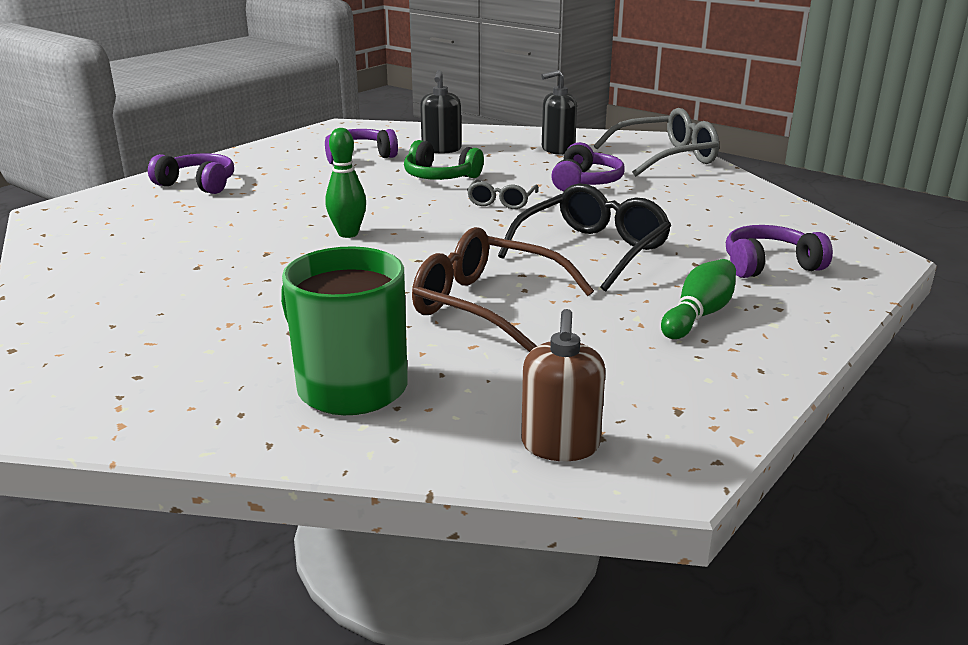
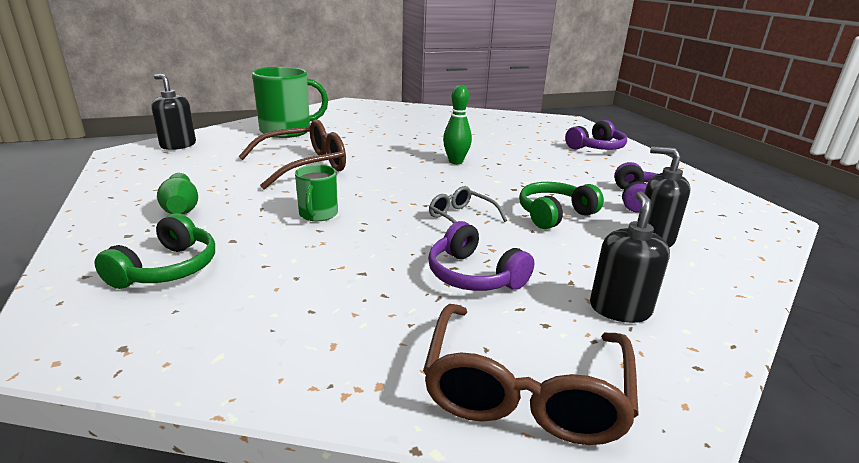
camera: 120 degrees right, 0 degrees up
(560, 445) = (178, 145): brown soap dispenser -> black soap dispenser
(592, 251) = (318, 214): black glasses -> green mug
(665, 157) = (524, 390): grey glasses -> brown glasses
(769, 265) = (167, 268): purple headphones -> green headphones

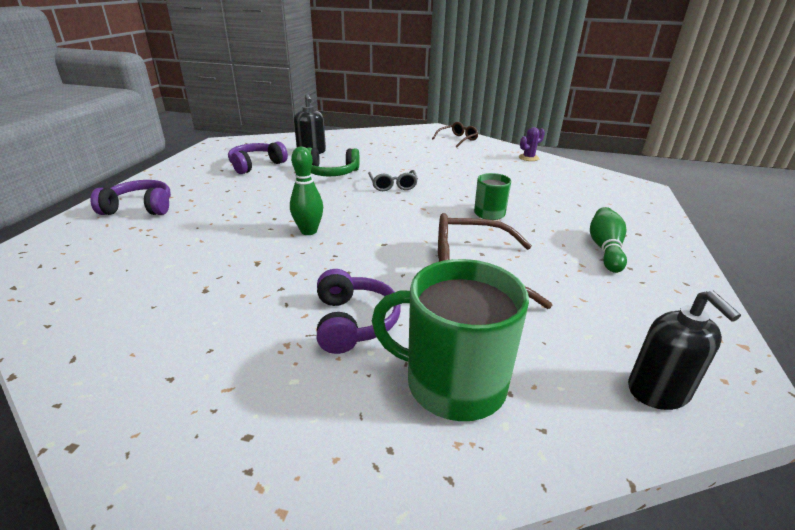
camera: 145 degrees left, 5 degrees up
(167, 268) = (597, 204): green headphones -> none
(307, 370) = (528, 158): none -> purple cactus
(474, 275) = (430, 163): purple headphones -> purple headphones (354, 322)
(524, 390) = (457, 139): brown glasses -> brown glasses, size x0.54
(619, 309) = (388, 142): black soap dispenser -> none

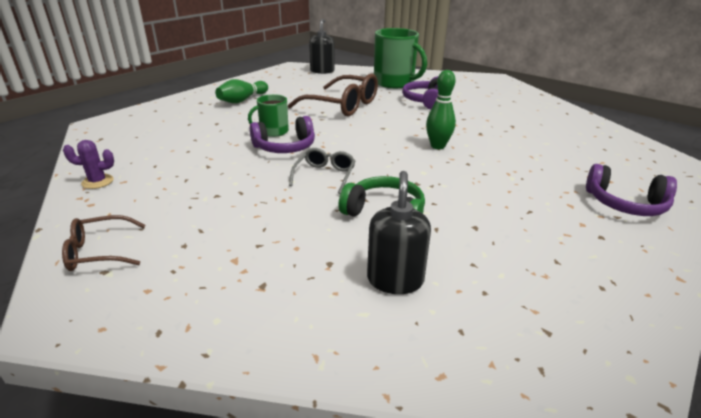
camera: 155 degrees left, 0 degrees up
(256, 165) = (499, 260): purple headphones -> purple headphones (285, 147)

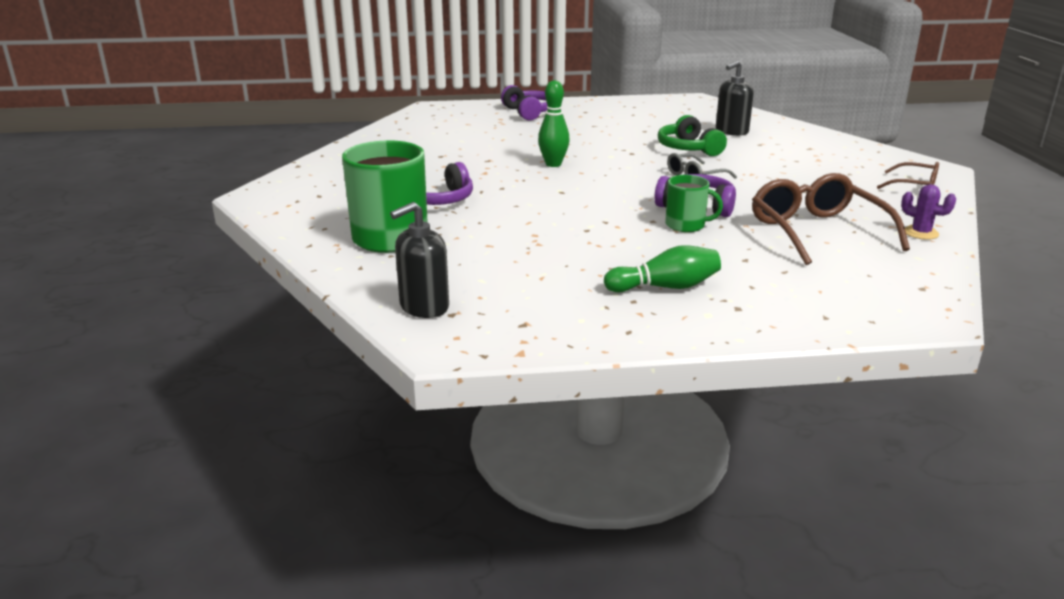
camera: 135 degrees left, 5 degrees down
(342, 105) = (545, 229): brown glasses -> brown glasses (817, 232)

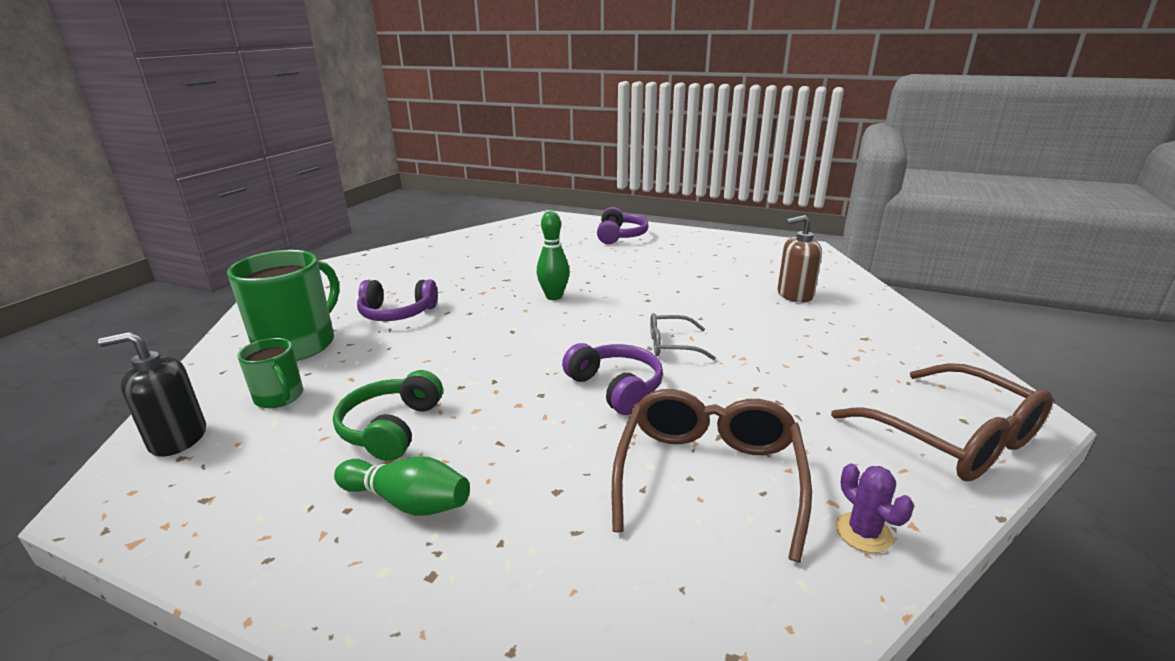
camera: 30 degrees right, 0 degrees up
(686, 225) = (565, 412): green mug -> green mug (279, 397)
(688, 148) = (715, 307): green headphones -> green headphones (391, 428)
(731, 131) = (794, 295): black soap dispenser -> brown soap dispenser
(914, 186) = (952, 438): brown glasses -> brown glasses, size x1.85

